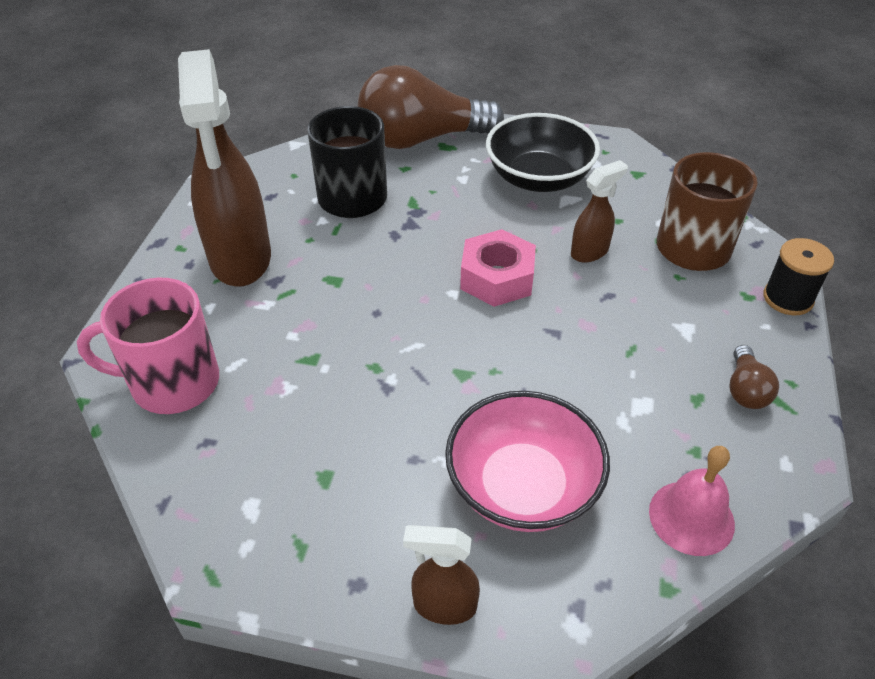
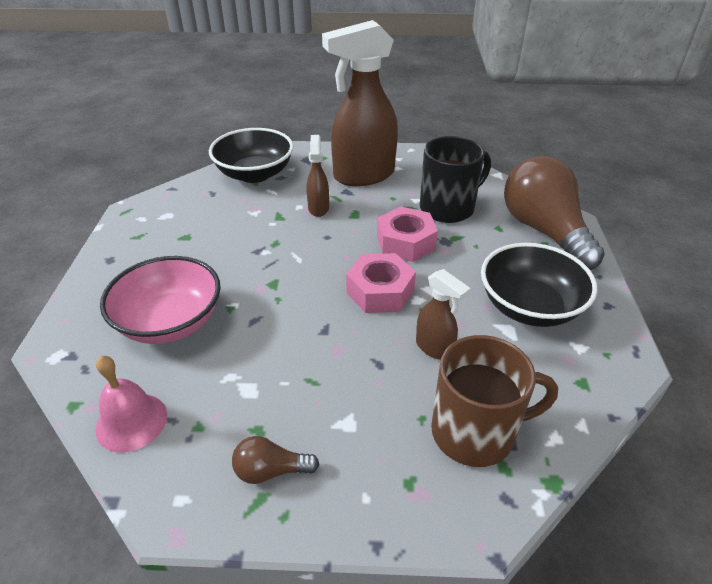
camera: 80 degrees right, 5 degrees down
(173, 382) = (255, 174): pink mug -> black bowl
(410, 243) = (405, 242): none -> pink nut
(443, 606) = (87, 294): brown spray bottle -> brown spray bottle (318, 208)
(788, 298) = (416, 525): black spool -> none

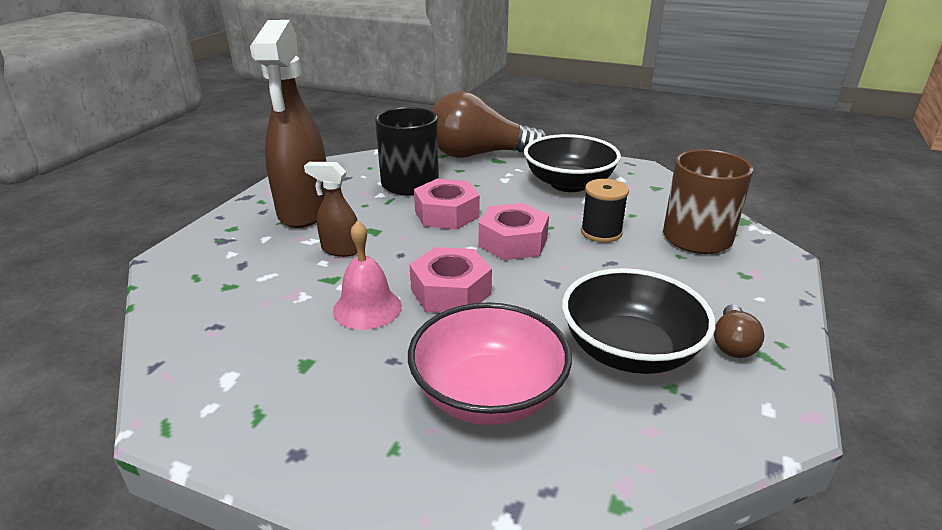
camera: 70 degrees left, 10 degrees down
(131, 421) = (657, 443): pink bell -> pink bell (367, 308)
(255, 174) = (209, 283): black bowl -> black bowl (629, 350)
(286, 275) = (451, 291): none -> pink nut
(434, 348) = (601, 232): brown spray bottle -> black spool

